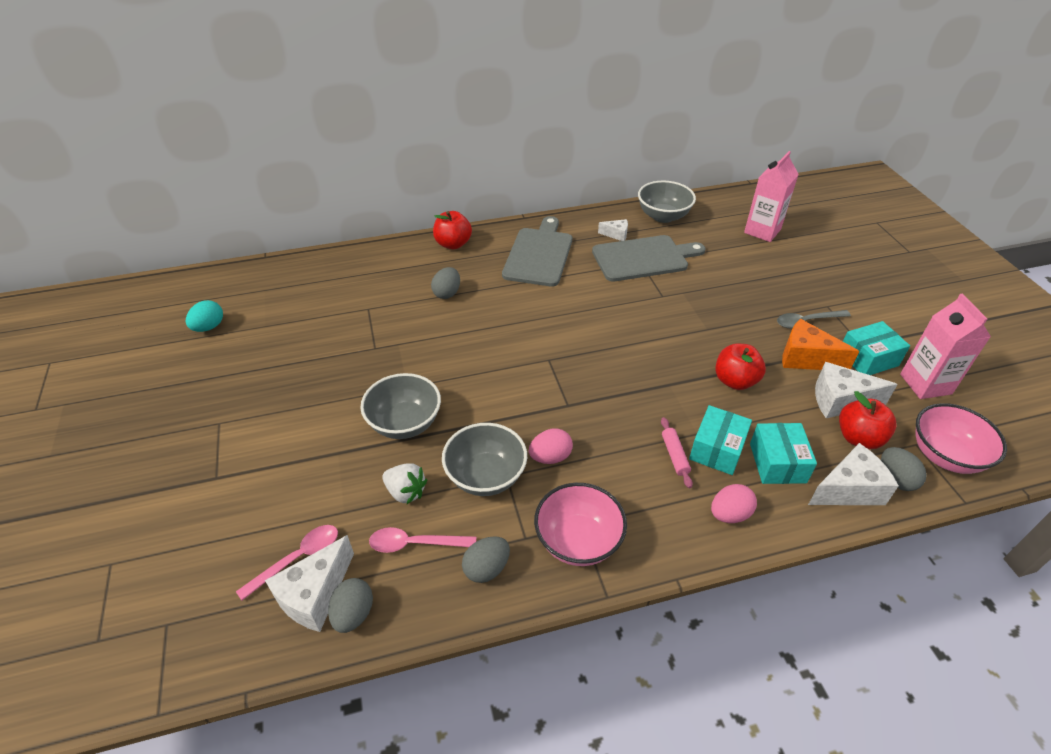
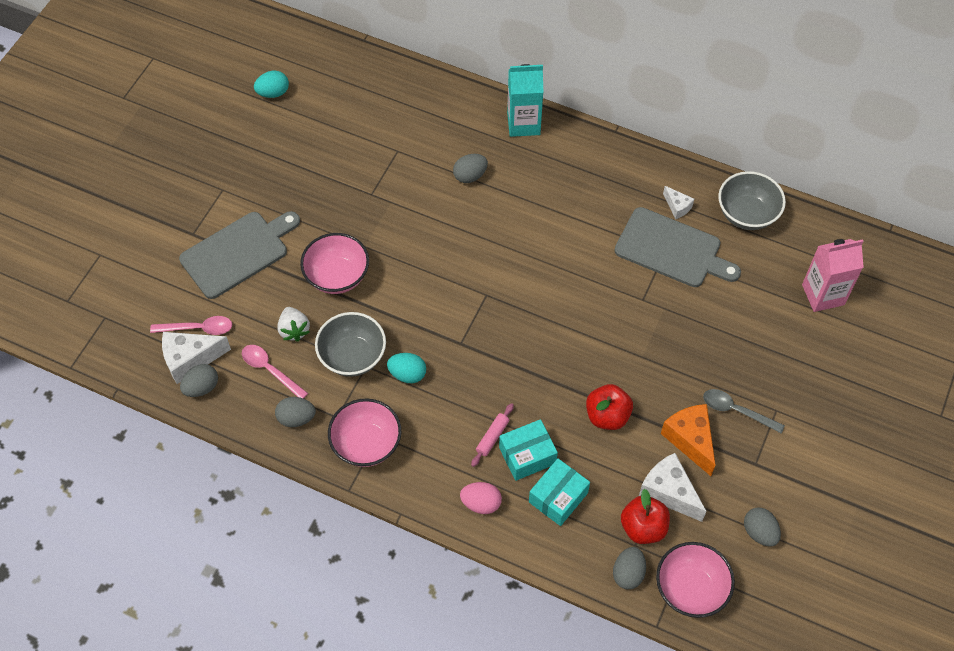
camera: 40 degrees right, 15 degrees up
(405, 423) = (337, 276): grey bowl -> pink bowl
(453, 244) = (523, 123): red apple -> turquoise carton
(539, 254) = (584, 184): grey cutting board -> grey cutting board (238, 253)
(550, 457) = (407, 374): pink egg -> turquoise egg
(848, 489) = (584, 553): white cheese -> none
(868, 359) = (742, 478): turquoise box -> none
(925, 384) = (759, 532): pink carton -> grey egg

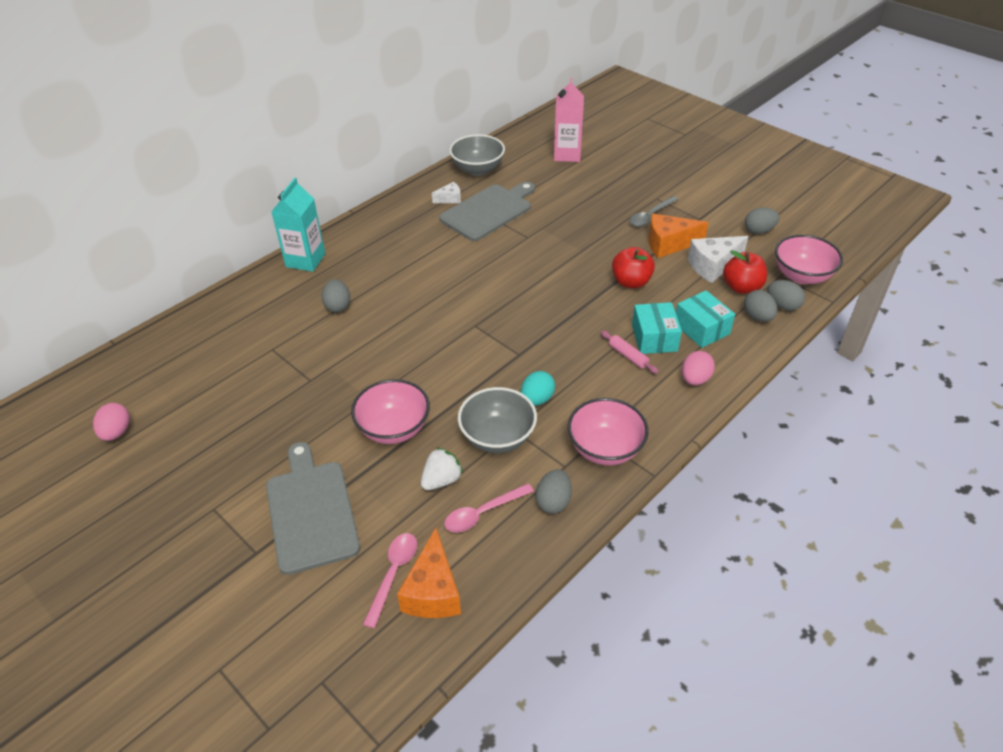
camera: 70 degrees left, 15 degrees down
(190, 359) = (433, 591): white cheese -> orange cheese
(202, 387) = (477, 587): grey egg -> grey egg (757, 317)
(273, 93) = (116, 432): turquoise egg -> pink egg
(294, 330) = (441, 480): white strawberry -> white strawberry turned 45 degrees counterclockwise

